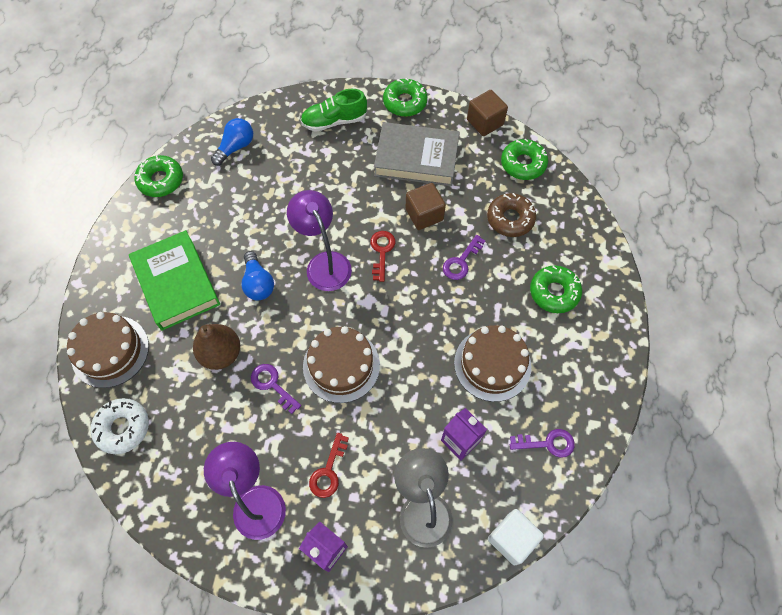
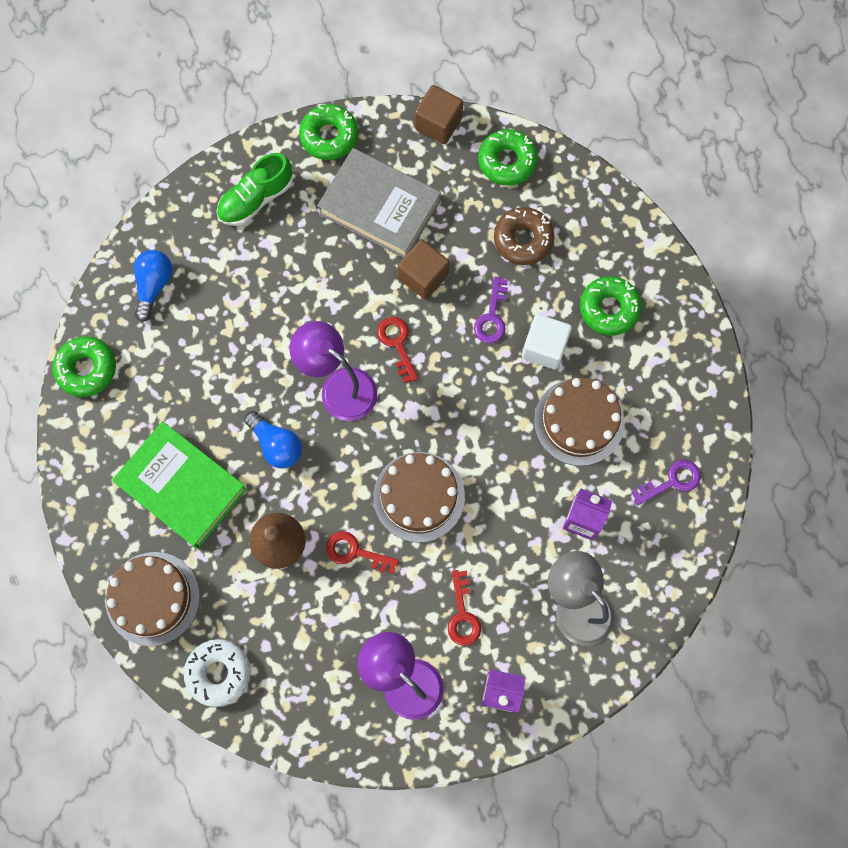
camera: 25 degrees left, 10 degrees up
(272, 385) = (355, 552): purple key -> red key
(416, 158) = (380, 207): grey book -> grey book turned 45 degrees clockwise
(512, 539) = (677, 594): white cube -> white cube (544, 348)

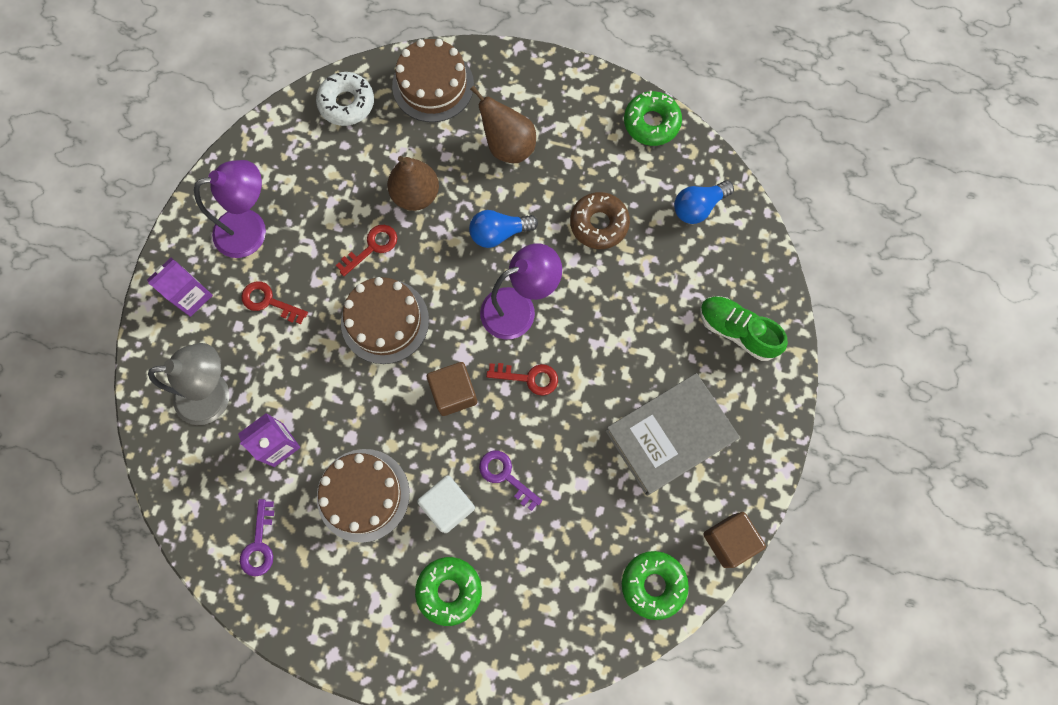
camera: 120 degrees right, 0 degrees up
(154, 286) = (698, 207): blue light bulb -> blue light bulb turned 105 degrees clockwise
(182, 487) = (508, 146): green book -> brown pear
(256, 199) = (737, 331): green shoe -> green shoe turned 45 degrees counterclockwise
(329, 136) = (768, 429): green donut -> none
(423, 276) = (579, 436): brown cube -> brown cube (454, 393)
(523, 239) = (564, 551): brown donut -> brown donut (599, 224)

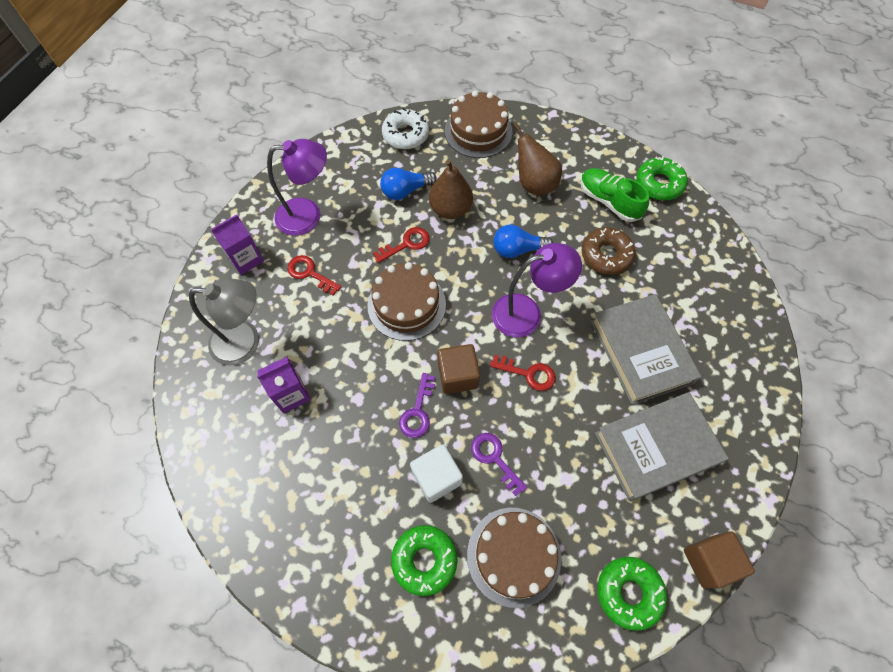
camera: 10 degrees right, 10 degrees down
(259, 544) = (254, 482): purple key -> purple key (418, 411)
(363, 495) = (359, 453): brown cake -> brown cake (513, 556)
(646, 332) = (641, 351): none -> grey book
(698, 207) = (696, 255): blue light bulb -> blue light bulb (405, 191)
(737, 331) = (726, 364): green shoe -> green shoe (609, 201)

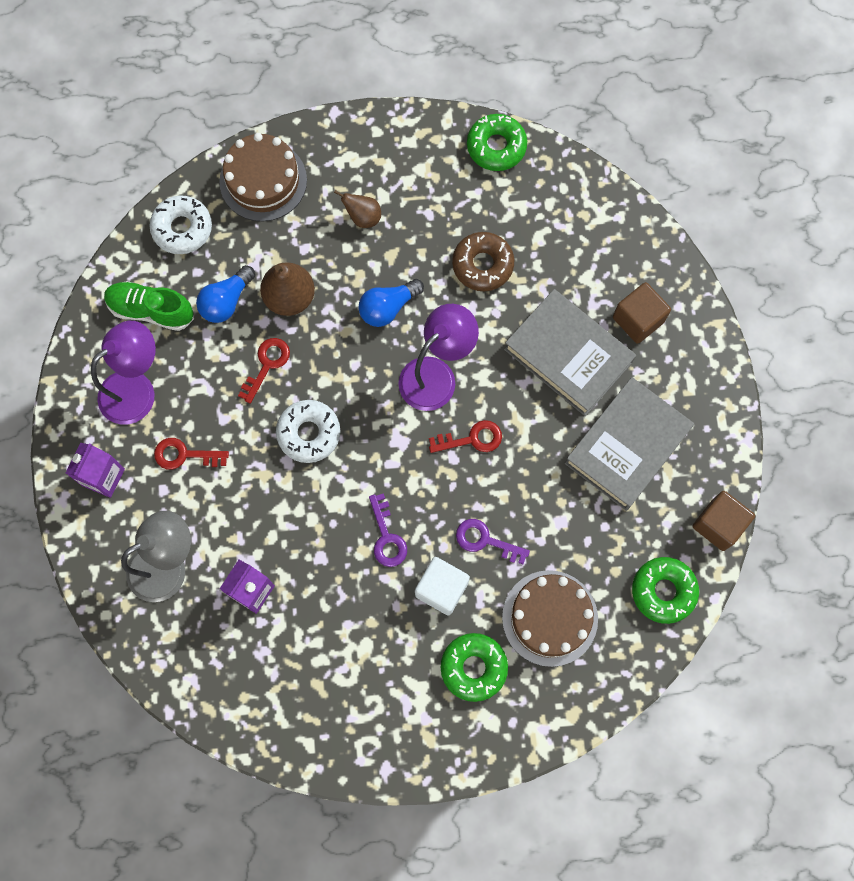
camera: 30 degrees left, 10 degrees up
(406, 305) = (309, 433): brown cake -> white donut
(458, 375) = (404, 479): brown cube -> brown cube (638, 320)
(534, 184) = (363, 217): brown pear -> brown pear, size x0.60
(609, 201) = (454, 197): green shoe -> green shoe (151, 310)

